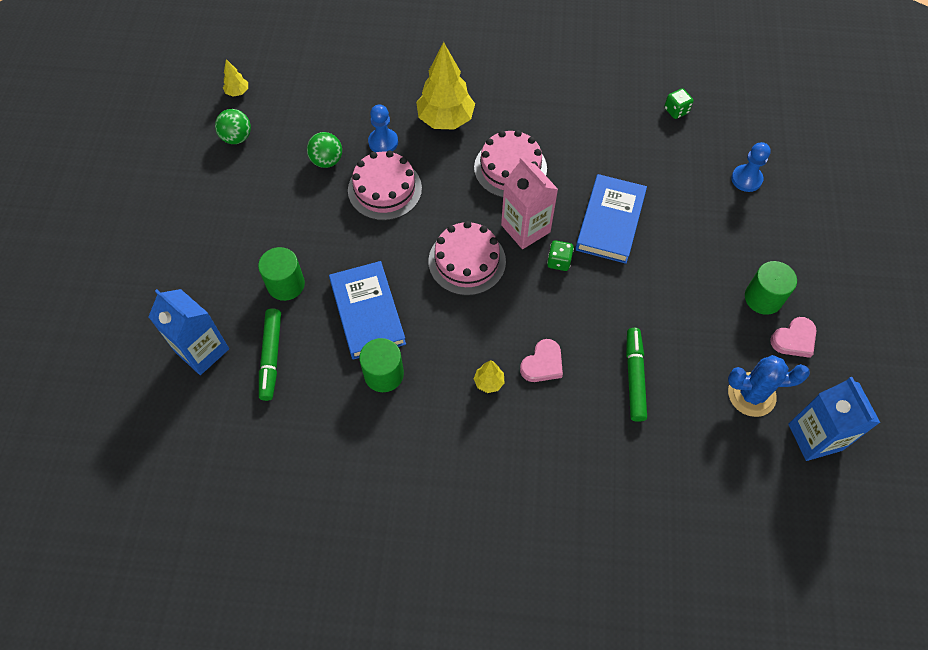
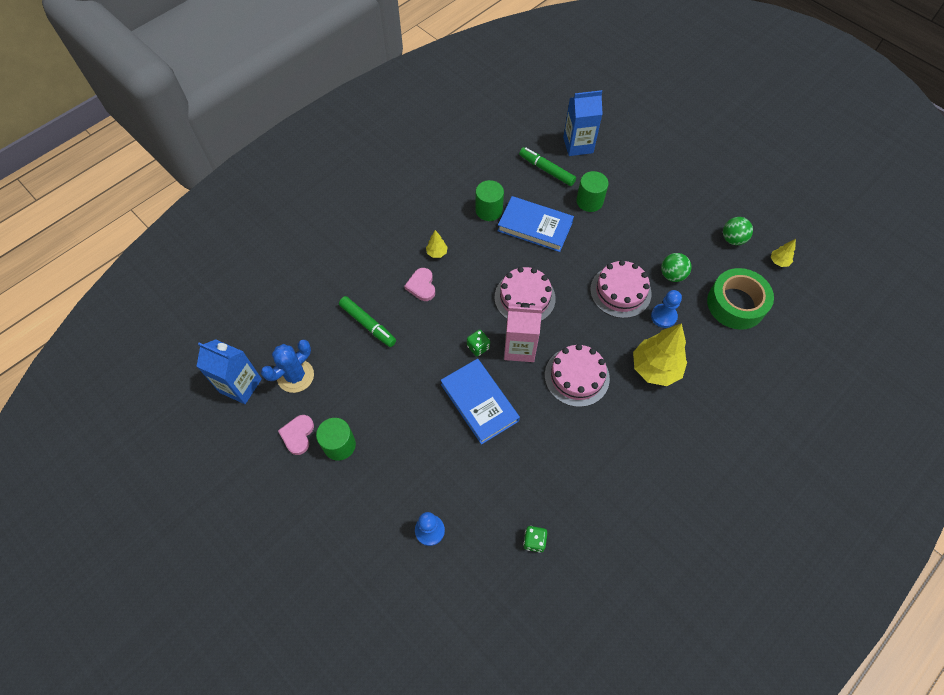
camera: 130 degrees right, 0 degrees up
(319, 99) = (736, 304): none -> green tape

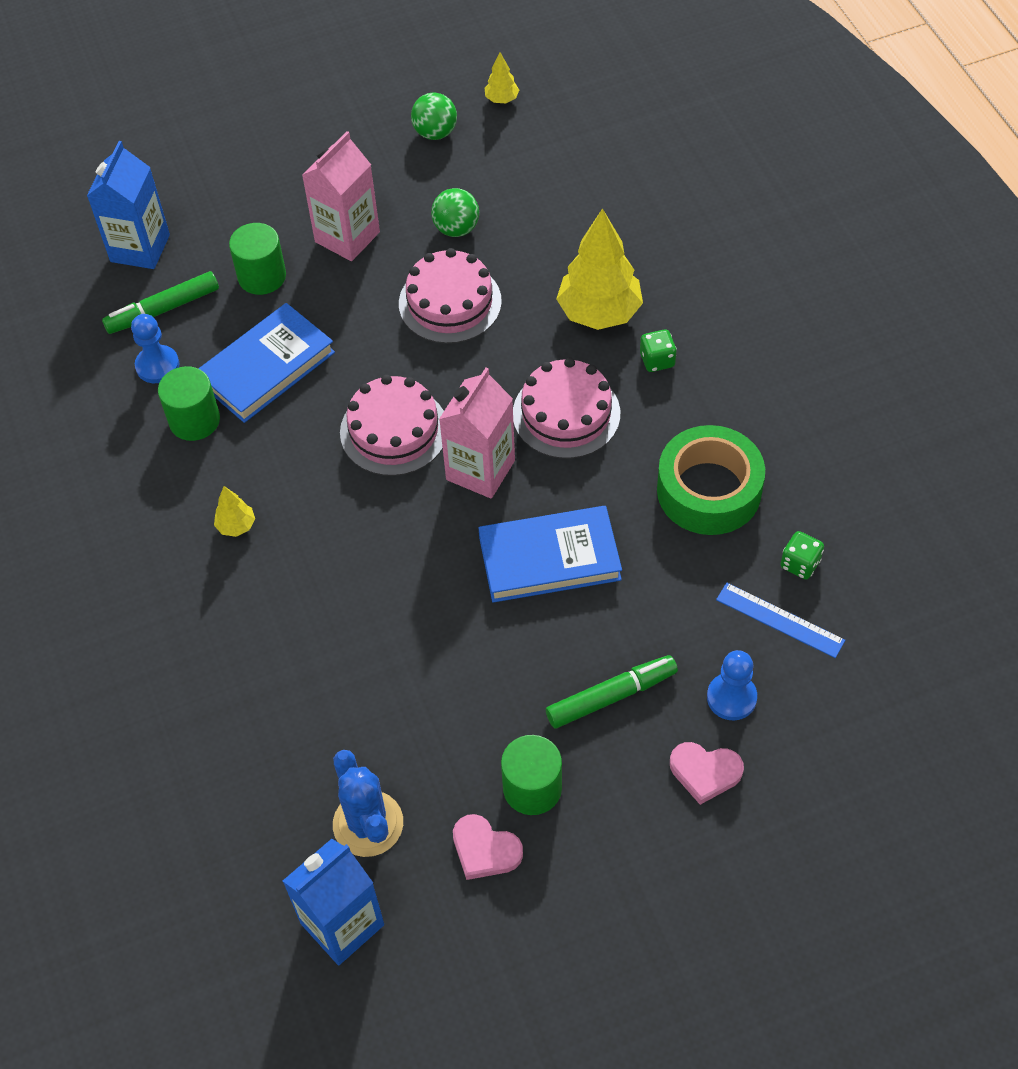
camera: 65 degrees left, 5 degrees down
(368, 324) = (323, 677): green marker -> green marker (611, 696)
(421, 286) = (290, 570): pink heart -> pink heart (705, 772)
(478, 347) = (451, 526): green dice -> green dice (657, 360)
(491, 541) = (780, 620): none -> blue ruler
(636, 227) = (347, 237): none -> pink carton
(663, 316) = (520, 268): blue pawn -> blue pawn (157, 366)
(736, 304) = (544, 177): green tape -> green tape (709, 490)

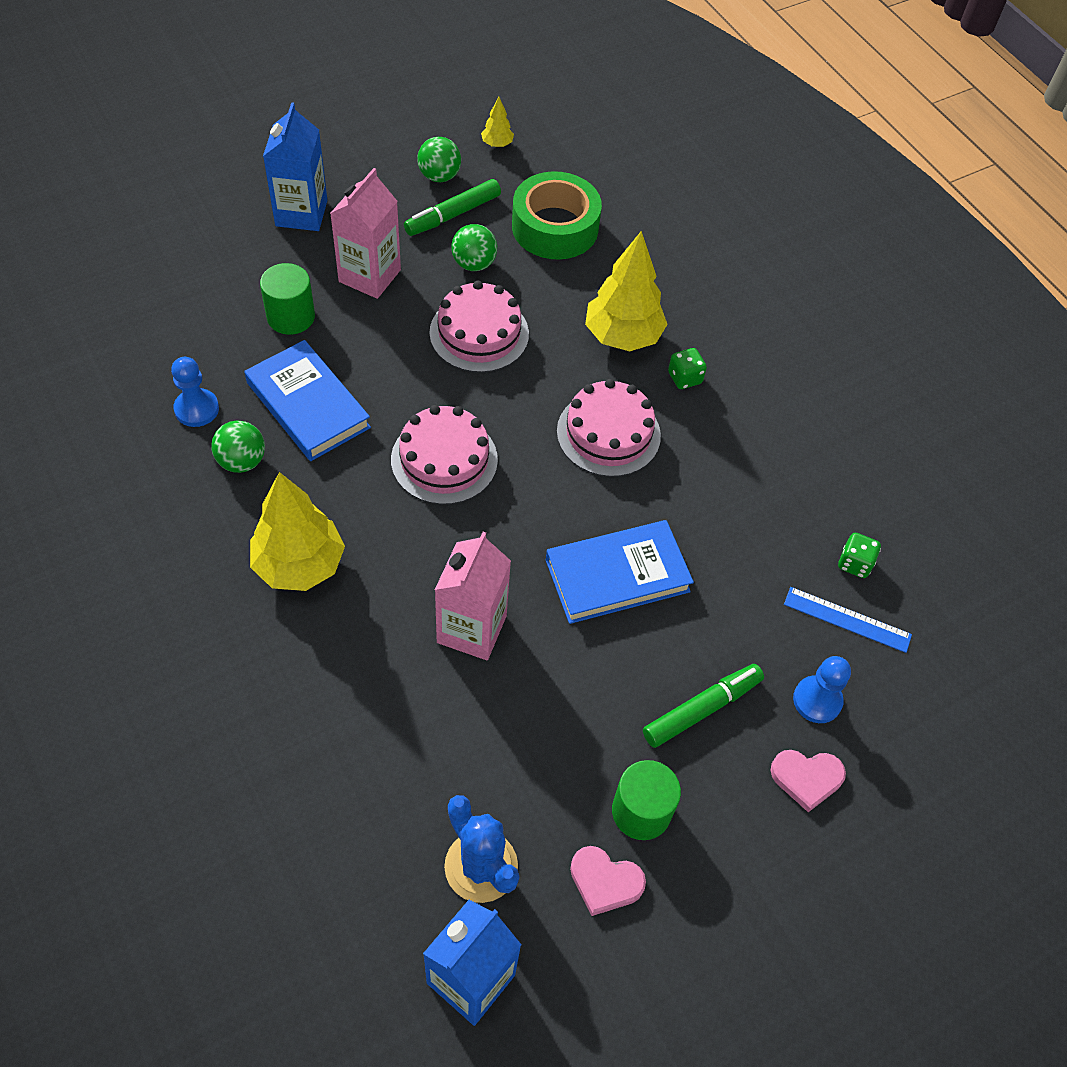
camera: 15 degrees left, 0 degrees up
(140, 248) = (164, 295): blue carton -> blue carton (301, 213)
(163, 310) = (195, 354): green marker -> green marker (453, 215)
(194, 420) = (242, 461): green cylinder -> green ball
(236, 526) = (299, 565): yellow tree -> yellow tree, size x2.22
(267, 367) = (308, 405): blue book -> blue book turned 75 degrees counterclockwise
(480, 470) = (535, 493): pink carton -> pink carton (471, 629)
(709, 490) = (756, 498): green tape -> green tape (555, 227)

